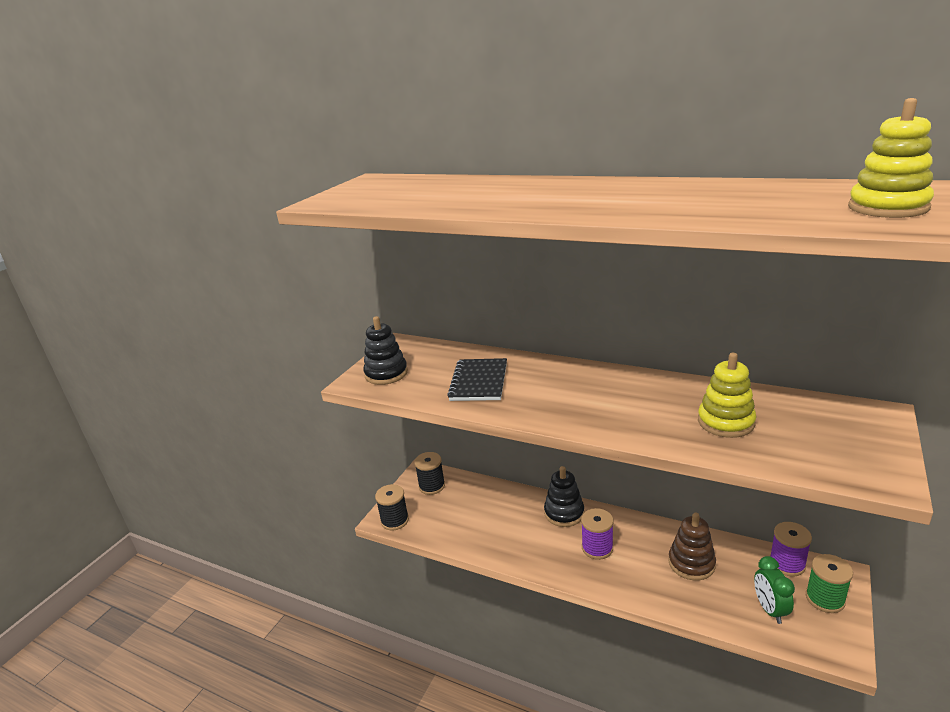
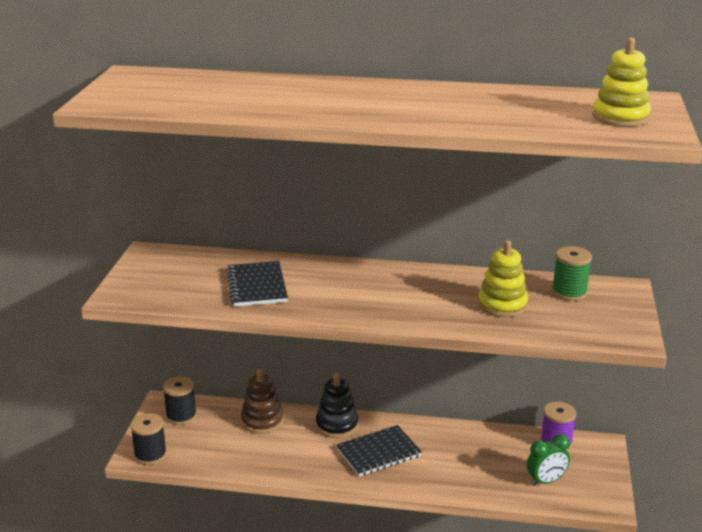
camera: 20 degrees left, 0 degrees up
(386, 374) = (149, 285): black stacking toy -> none
(597, 548) = (378, 452): purple spool -> black notebook
(691, 563) = (471, 454): brown stacking toy -> brown stacking toy (262, 421)
(769, 609) = (546, 481): green clock -> green clock turned 90 degrees counterclockwise
(825, 599) = (590, 466): green spool -> green spool (569, 292)

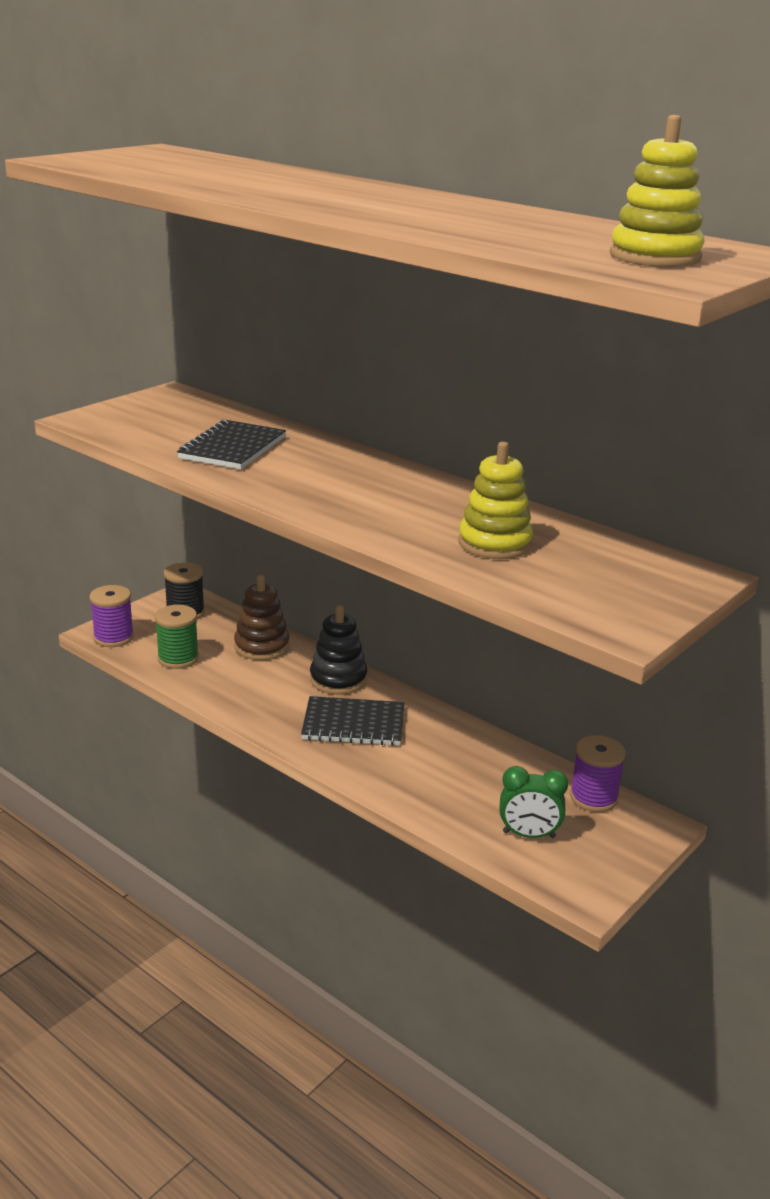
camera: 30 degrees right, 0 degrees up
(150, 455) = (113, 637): black spool -> purple spool
(569, 292) = (609, 557): green spool -> green spool (178, 658)

